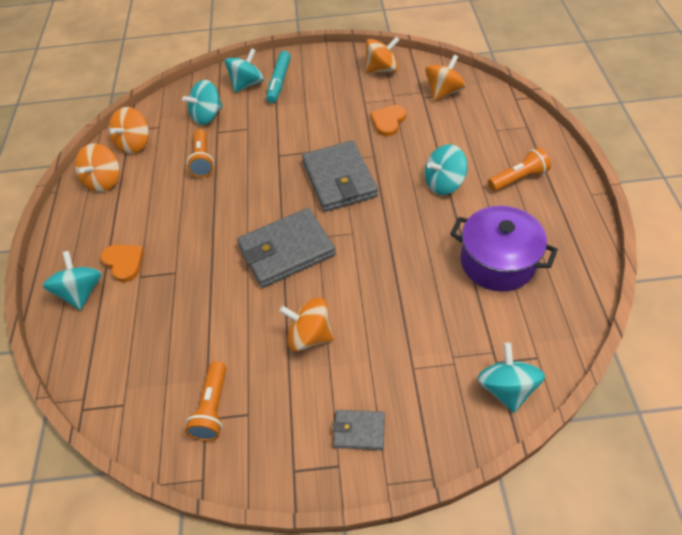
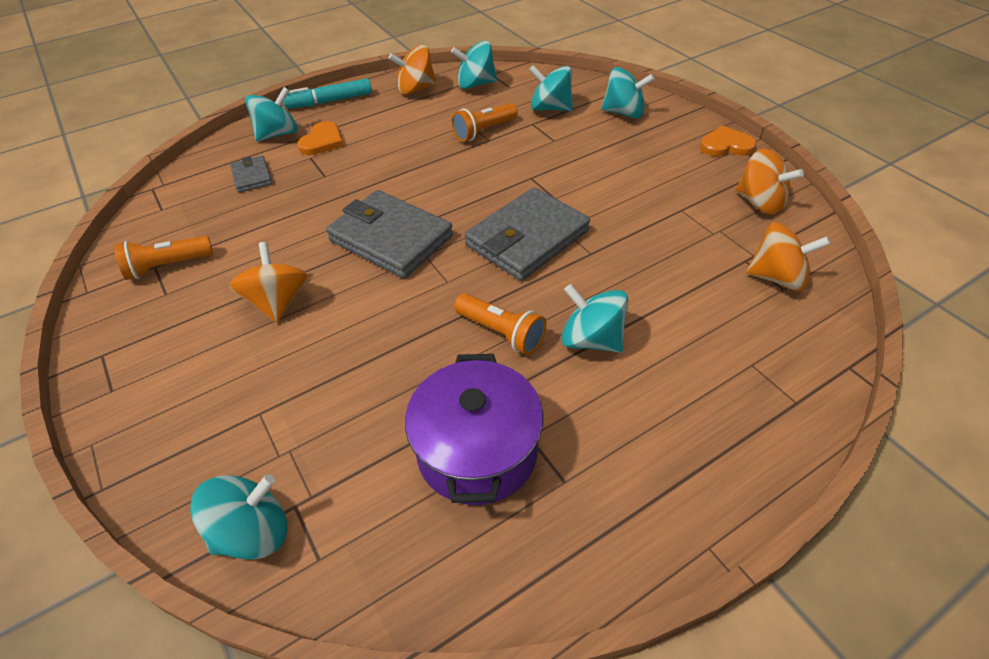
camera: 60 degrees right, 5 degrees down
(134, 144) = (475, 84): orange spinning top -> turquoise spinning top
(279, 82) = (650, 132): turquoise marker -> turquoise marker (329, 101)
(359, 431) = (158, 392): grey wallet -> grey wallet (252, 177)
(388, 121) = (665, 244): orange heart -> orange heart (726, 145)
(518, 179) = (666, 426): orange flashlight -> orange flashlight (501, 332)

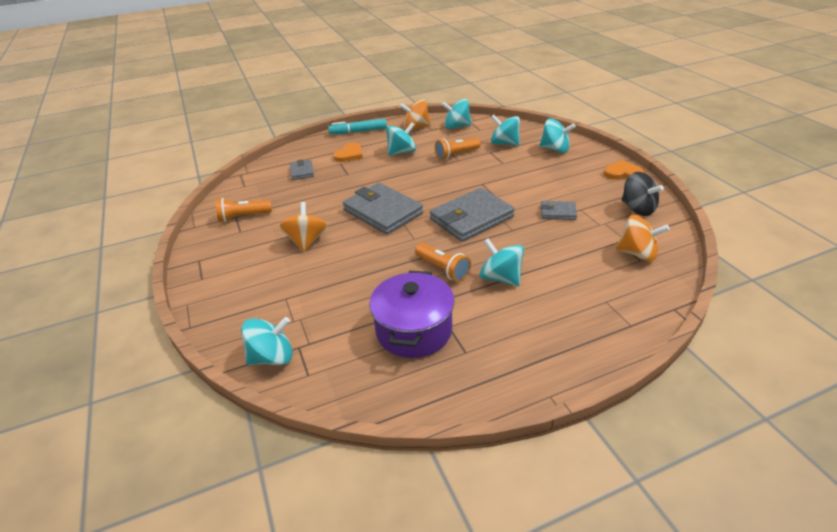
camera: 10 degrees right, 10 degrees down
(278, 134) = (322, 148): turquoise spinning top -> turquoise spinning top (402, 152)
(650, 218) = (558, 212): none -> grey wallet
(760, 202) = (637, 209): orange spinning top -> black spinning top

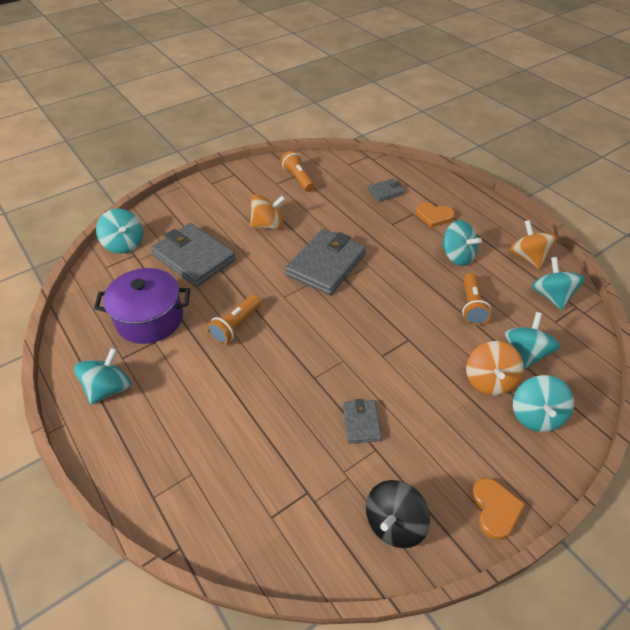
camera: 75 degrees right, 10 degrees up
(358, 131) = (491, 211): turquoise marker -> none
(456, 155) = (471, 306): orange flashlight -> orange flashlight turned 135 degrees counterclockwise
(471, 218) = (329, 338): grey wallet -> grey wallet (194, 258)
(500, 278) = (225, 374): turquoise spinning top -> turquoise spinning top (109, 388)
(637, 253) = (284, 514): orange spinning top -> orange spinning top (489, 380)

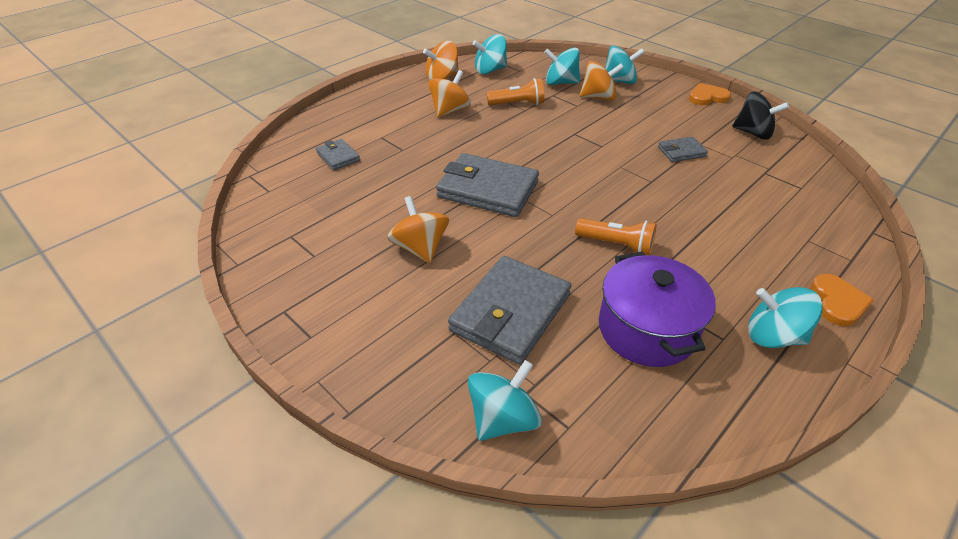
camera: 100 degrees left, 5 degrees down
(298, 178) = (303, 234): orange flashlight -> none
(434, 216) = (385, 124): orange heart -> orange heart (837, 302)
(457, 256) = (450, 111): turquoise spinning top -> orange spinning top

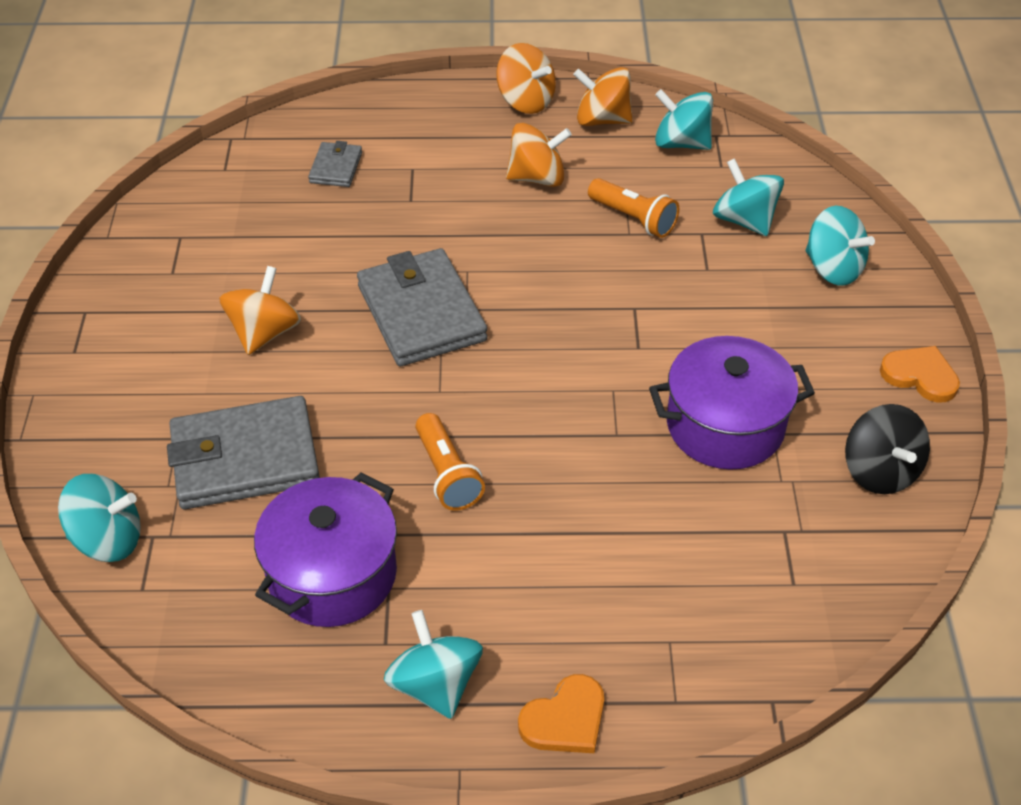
camera: 45 degrees right, 5 degrees up
(598, 97) = (757, 275): orange spinning top -> orange spinning top (525, 101)
(681, 152) = (725, 425): grey wallet -> purple pot

